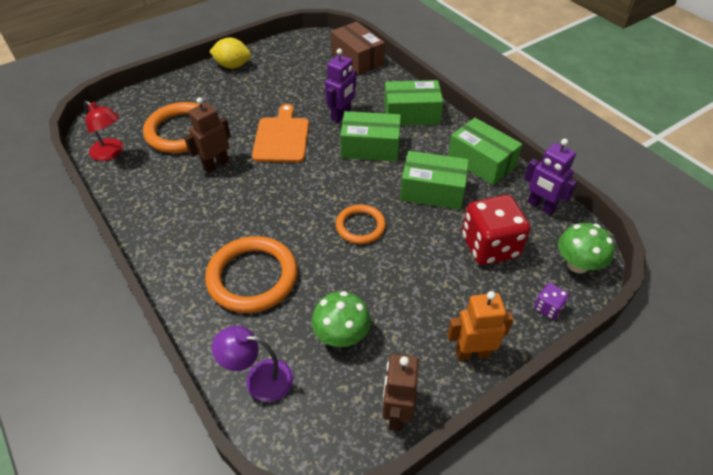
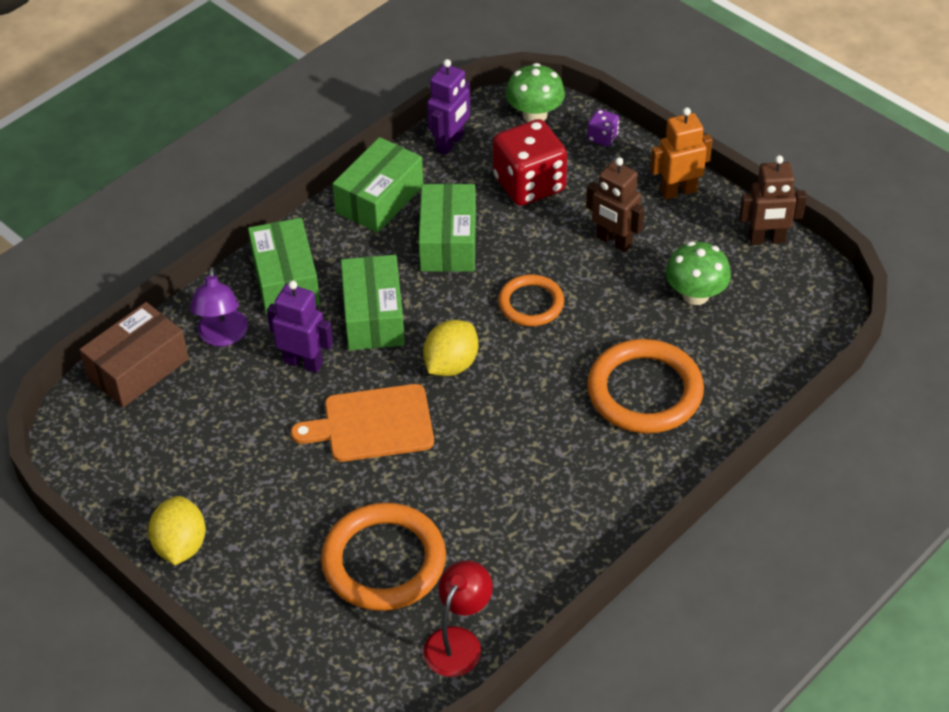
camera: 100 degrees left, 0 degrees up
(215, 164) = (452, 490): brown robot -> brown robot (614, 241)
(259, 379) = (772, 351): purple lamp -> purple lamp (222, 336)
(317, 177) = (451, 365): none -> yellow lemon
(472, 352) = (678, 191): orange robot -> orange robot turned 90 degrees clockwise

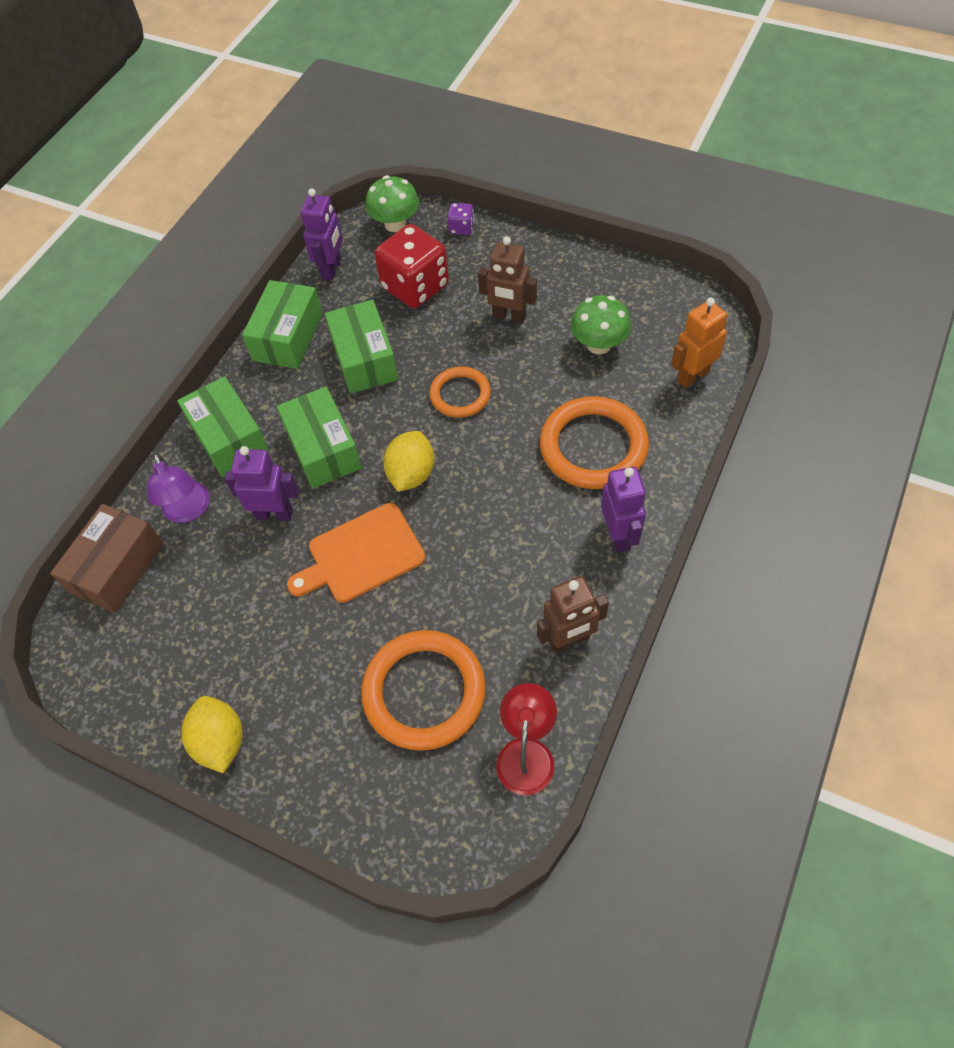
camera: 15 degrees left, 10 degrees up
(633, 480) = (619, 535): none -> purple robot
(678, 191) = (545, 257): orange robot -> orange robot (692, 375)
(766, 240) = (637, 278): brown robot -> brown robot (569, 640)

